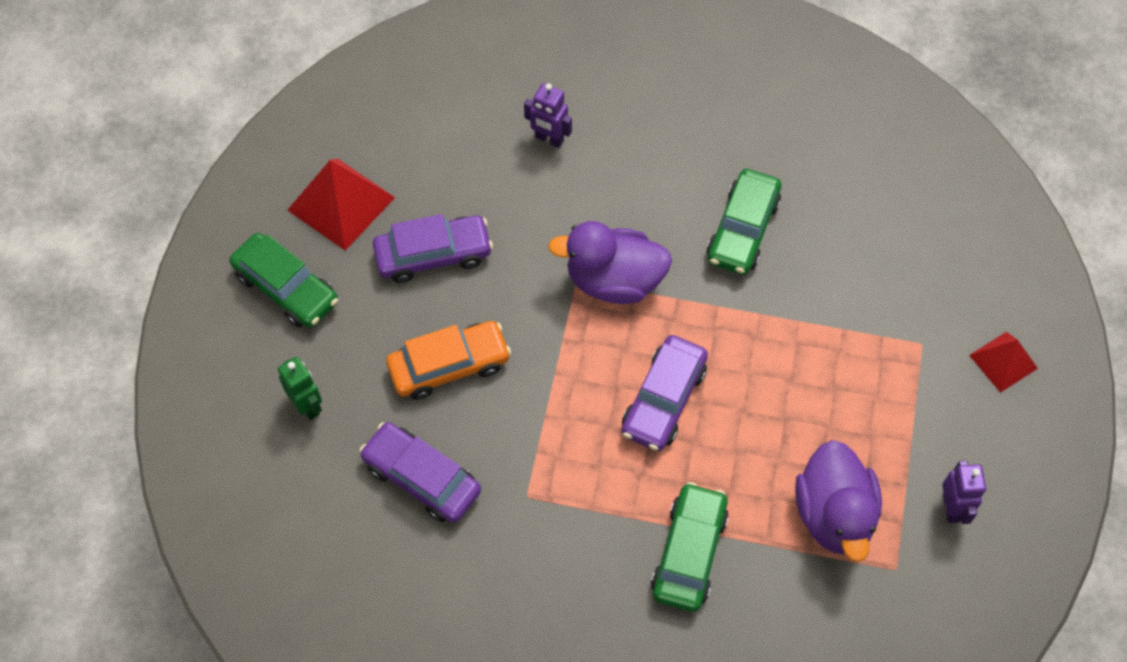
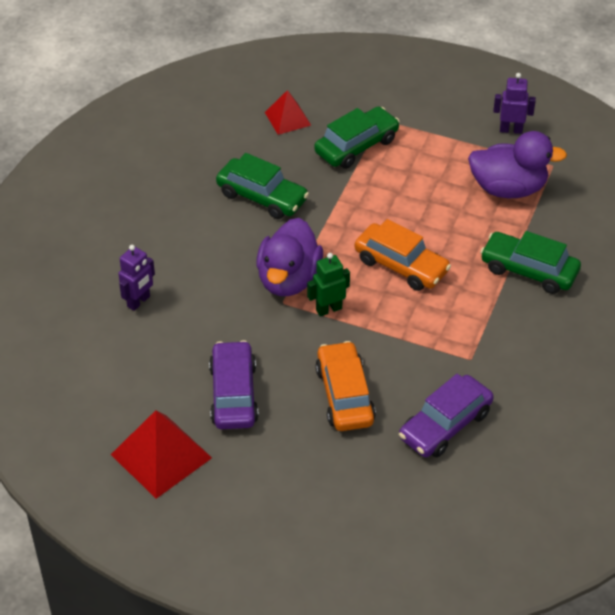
camera: 80 degrees left, 15 degrees down
(286, 288) = (240, 505): green car -> green car (356, 146)
(307, 405) = (363, 499): green robot -> green robot (328, 309)
(663, 400) = (401, 265): purple car -> orange car
(1003, 361) = (404, 83): red pyramid -> red pyramid (288, 118)

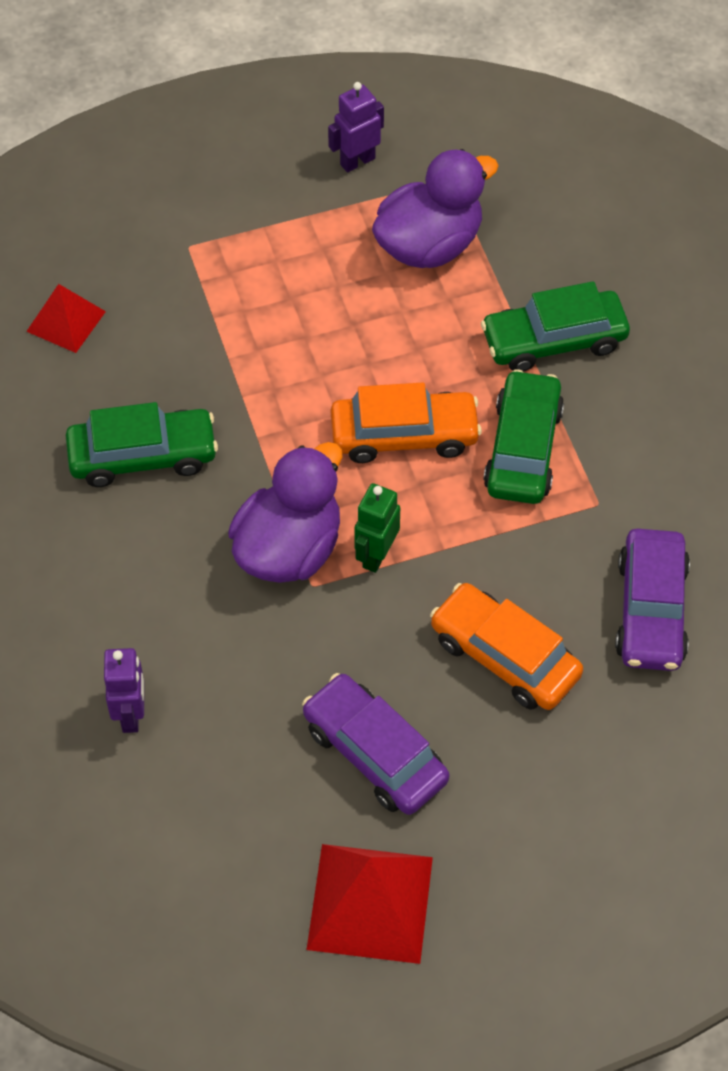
camera: 40 degrees left, 10 degrees up
(288, 279) = (289, 549): purple duck -> purple duck turned 120 degrees counterclockwise
(356, 146) = (192, 304): green car -> green car (523, 449)

